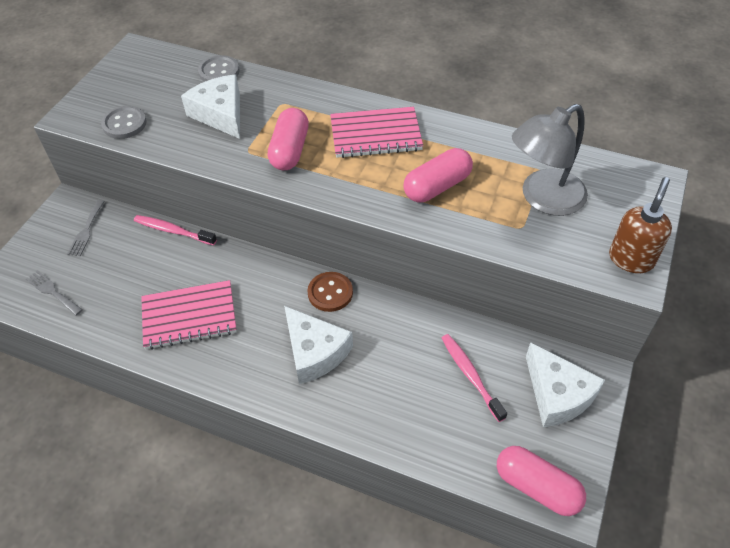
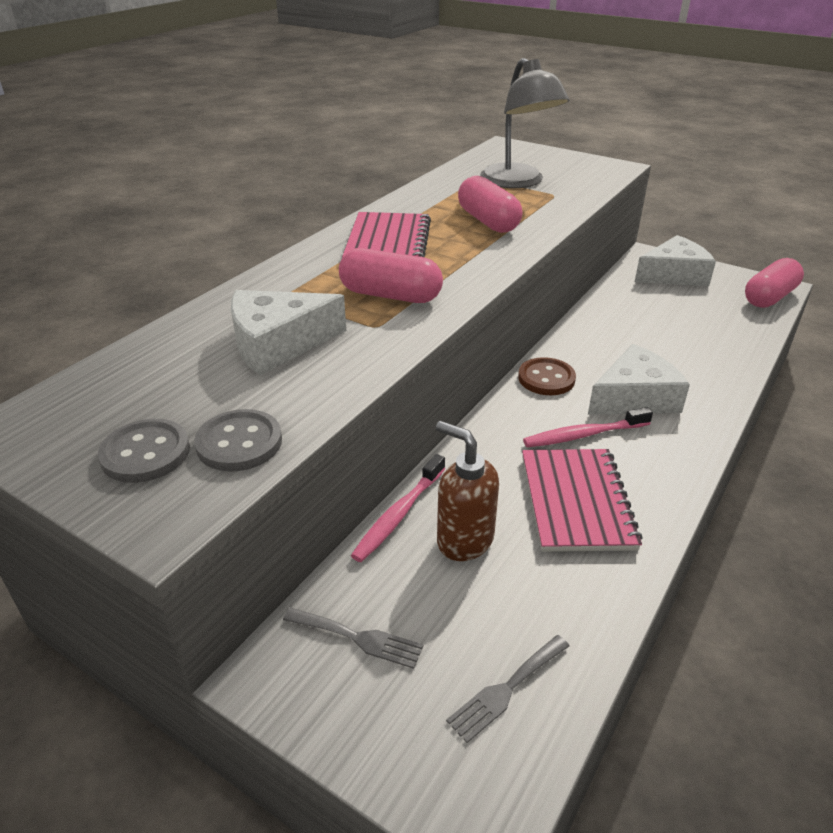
camera: 80 degrees left, 15 degrees down
(219, 72) = (167, 340): grey button -> grey button (145, 453)
(470, 375) = (658, 310): pink toothbrush -> pink toothbrush (584, 435)
(631, 259) = (596, 164): brown soap dispenser -> brown soap dispenser (464, 540)

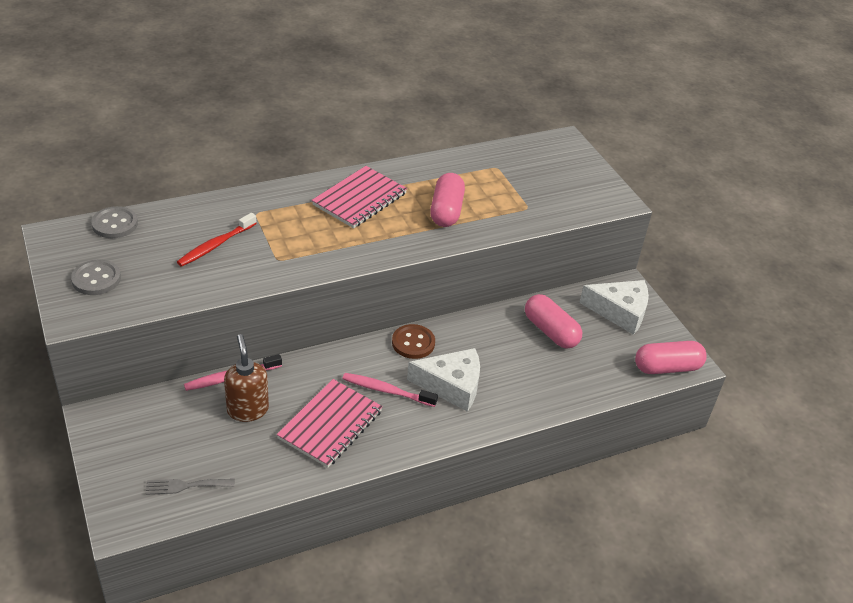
camera: 30 degrees right, 5 degrees up
(239, 443) = (139, 295): grey button -> grey button (115, 224)
(278, 343) = (216, 245): white cheese -> red toothbrush
(358, 638) = (148, 425): grey fork -> none
(390, 295) = (311, 242): pink capsule -> pink capsule (550, 331)
(518, 182) = (518, 184): grey lamp -> none

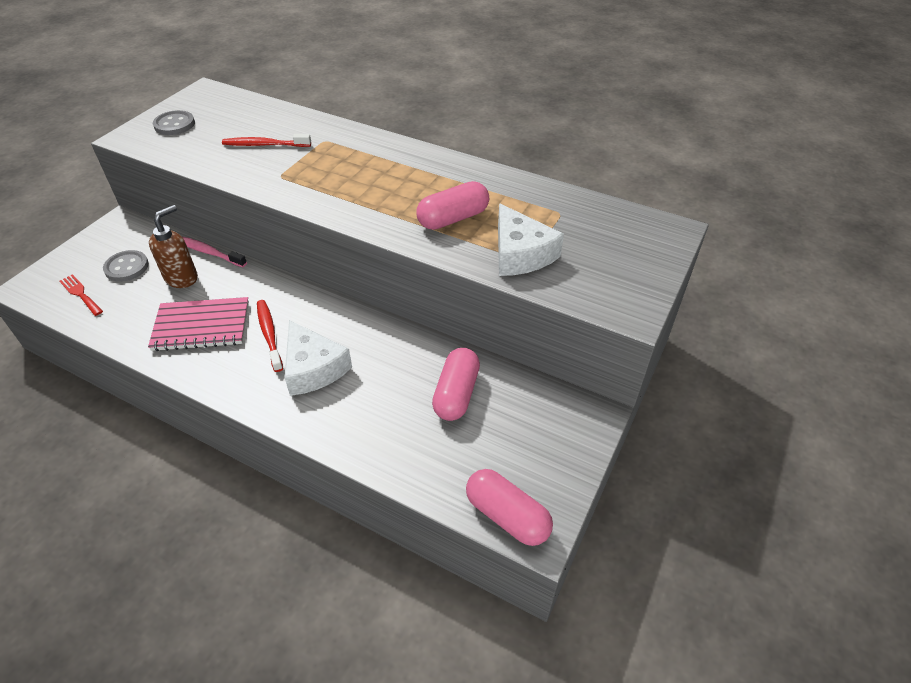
camera: 55 degrees right, 5 degrees up
(115, 224) = (241, 101): grey button -> grey button (126, 267)
(185, 486) = (80, 294): grey fork -> red fork
(359, 199) = (406, 172): pink notebook -> none
(386, 391) = (269, 334): pink toothbrush -> red toothbrush
(413, 343) = (342, 317): brown button -> none
(620, 312) = (547, 430): white cheese -> white cheese (520, 254)

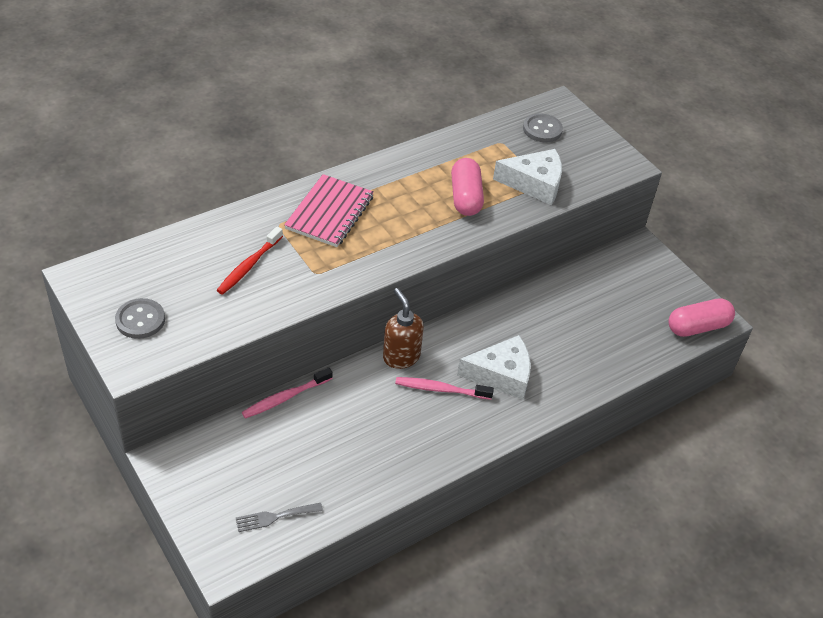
camera: 65 degrees left, 0 degrees up
(80, 294) = (275, 517): red fork -> grey fork
(126, 267) = (258, 469): grey button -> grey button (542, 129)
(182, 278) = (311, 429): brown soap dispenser -> brown soap dispenser (401, 357)
(201, 326) = (396, 433): pink notebook -> pink notebook (329, 213)
(269, 334) = (441, 389): red toothbrush -> pink toothbrush
(456, 394) = (580, 305): pink capsule -> none

